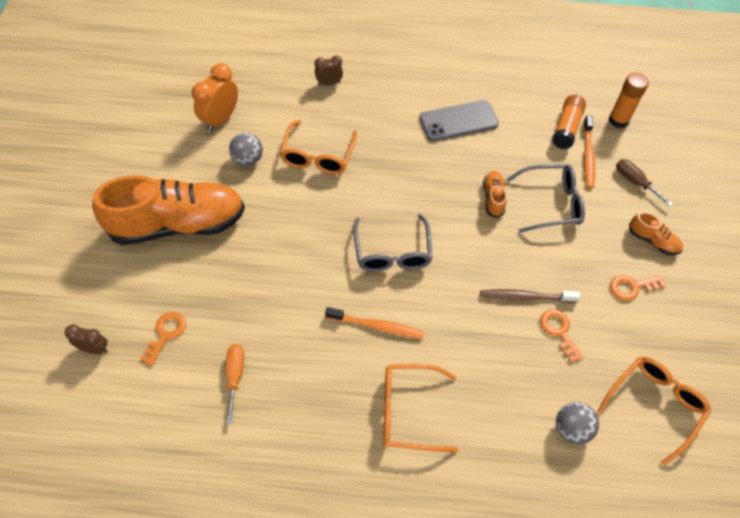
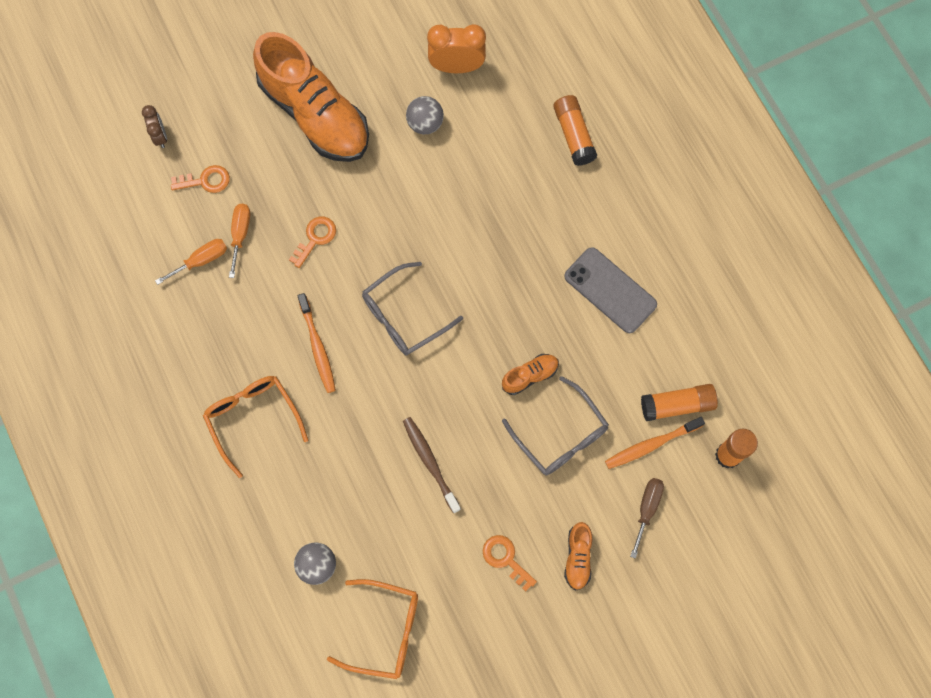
camera: 60 degrees right, 15 degrees up
(235, 332) = (240, 234): none -> orange screwdriver
(318, 156) = (472, 183): orange glasses -> none
(329, 83) = (574, 135): brown clock -> orange glue stick
(559, 331) = (411, 510): orange key -> orange key (315, 238)

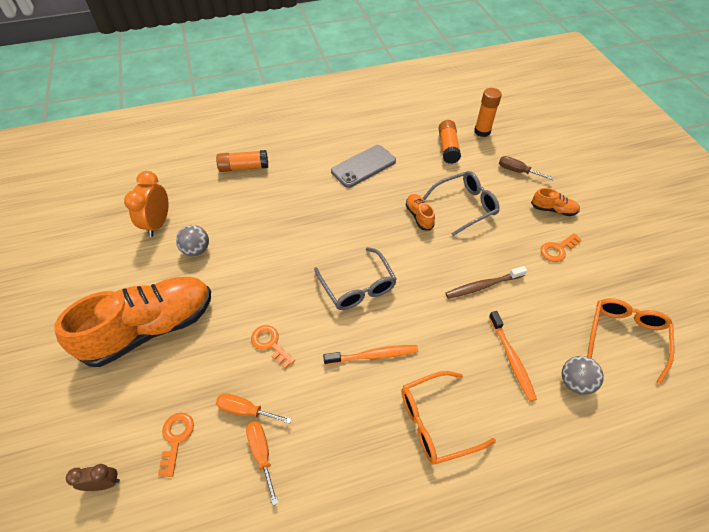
camera: 80 degrees left, 20 degrees down
(651, 445) = (474, 163): orange toothbrush -> orange toothbrush (511, 359)

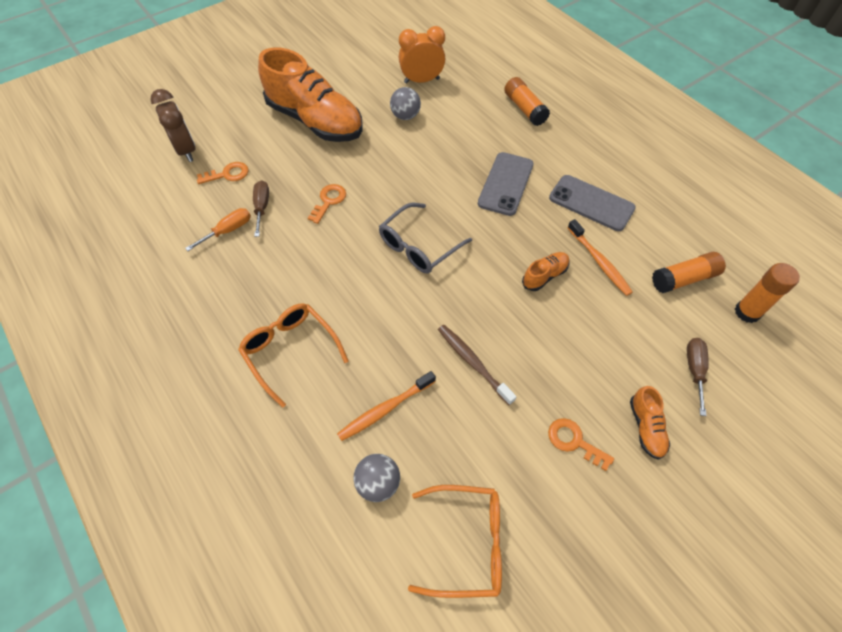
camera: 70 degrees right, 5 degrees up
(104, 483) = (186, 150): brown clock -> brown clock, size x1.71
(245, 410) = (262, 207): orange screwdriver -> brown screwdriver
(319, 207) = (505, 184): none -> grey phone
(373, 355) = (344, 281): orange toothbrush -> orange toothbrush (599, 262)
(465, 206) = (589, 319): grey glasses -> none

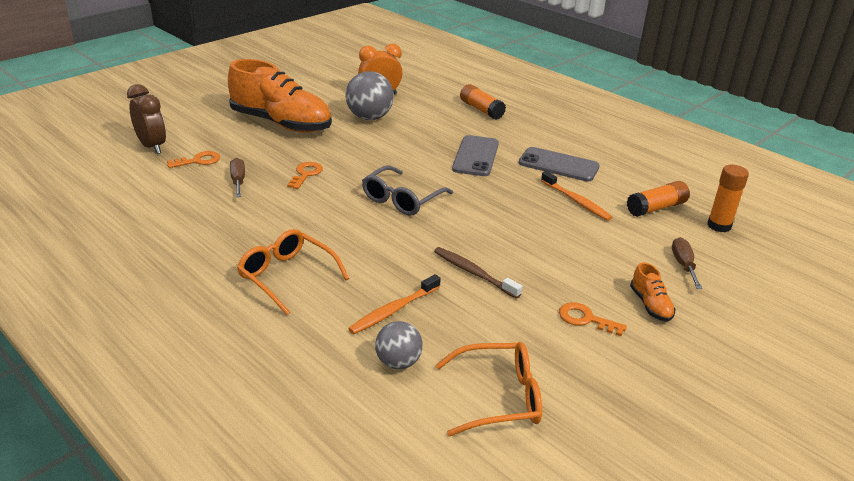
camera: 10 degrees left, 25 degrees down
(228, 230) = (206, 198): orange screwdriver -> none
(405, 116) = (369, 117): grey ball -> grey ball, size x1.62
(544, 276) = (528, 212): orange shoe -> none

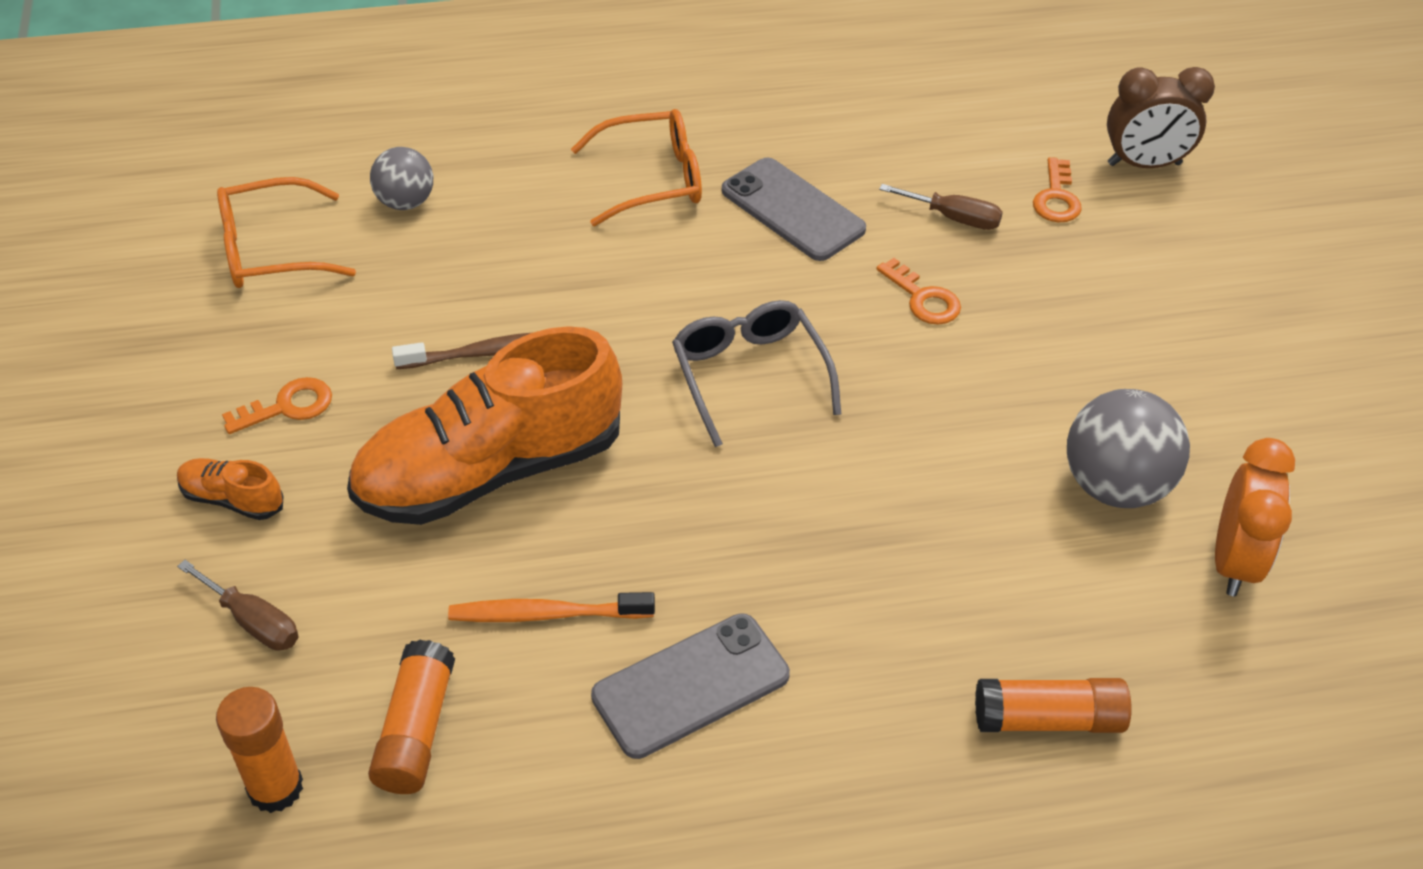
camera: 125 degrees right, 15 degrees up
(281, 123) = (1157, 343): orange shoe -> orange shoe (490, 471)
(394, 310) = (494, 239): orange toothbrush -> none
(476, 156) = (826, 565): grey phone -> grey phone (792, 210)
(499, 397) = (271, 250): orange glasses -> orange glasses turned 45 degrees clockwise

